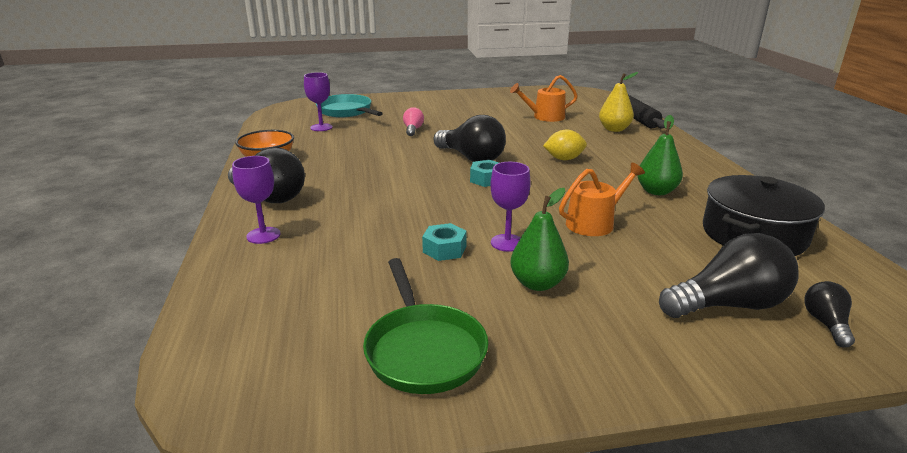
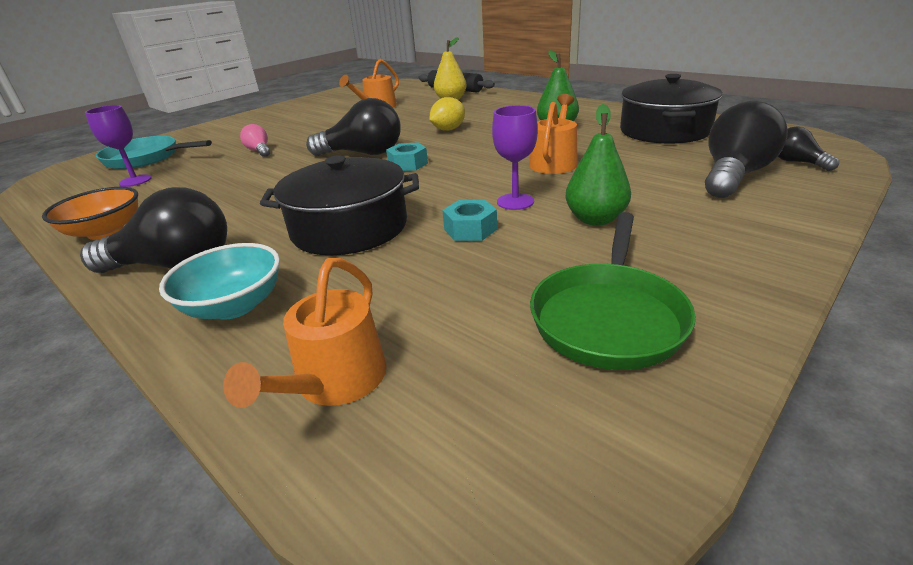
camera: 35 degrees left, 5 degrees up
(248, 301) = (335, 381): none -> orange watering can
(263, 235) = (234, 306): purple goblet -> turquoise bowl
(380, 213) = (349, 228): none -> black pot
(423, 350) = (608, 317): green pan -> green pan turned 75 degrees clockwise

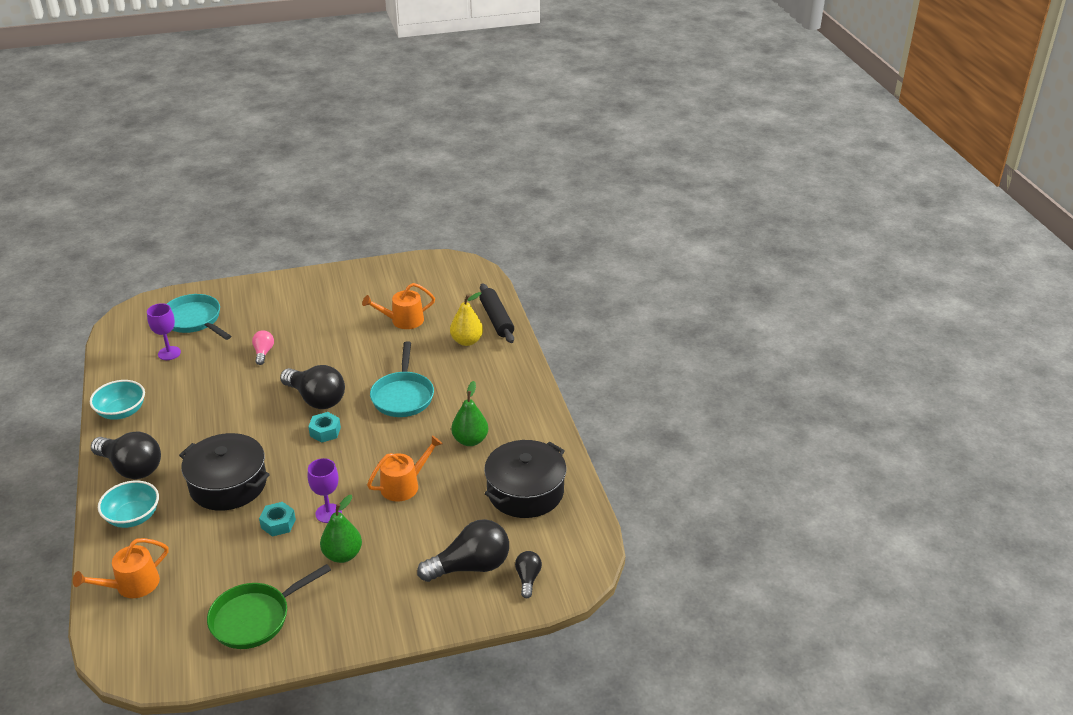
camera: 30 degrees right, 5 degrees up
(106, 232) = (121, 412): orange bowl -> turquoise bowl
(448, 130) = (403, 396): yellow lemon -> turquoise pan

